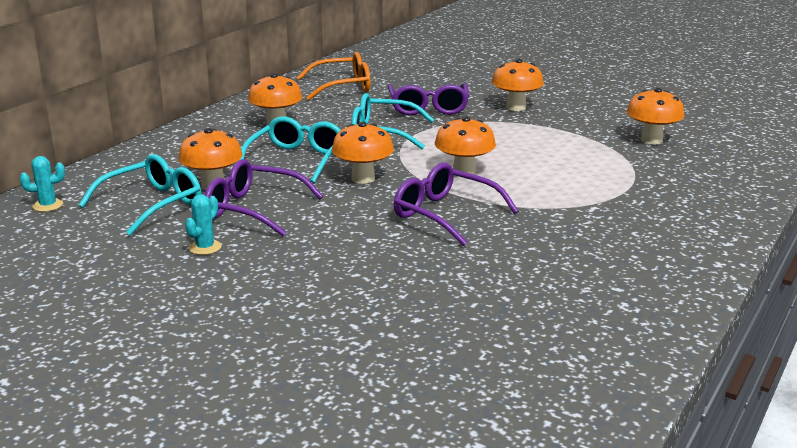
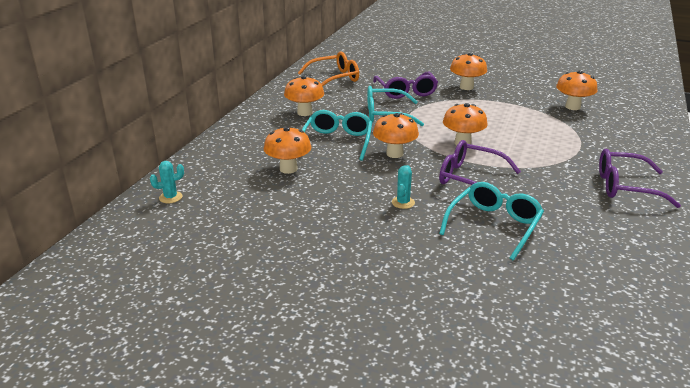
camera: 10 degrees left, 5 degrees up
(152, 204) = (252, 189): turquoise glasses -> turquoise glasses (494, 225)
(205, 247) = (313, 223): turquoise cactus -> turquoise cactus (403, 202)
(253, 209) = (330, 187): purple glasses -> purple glasses (625, 187)

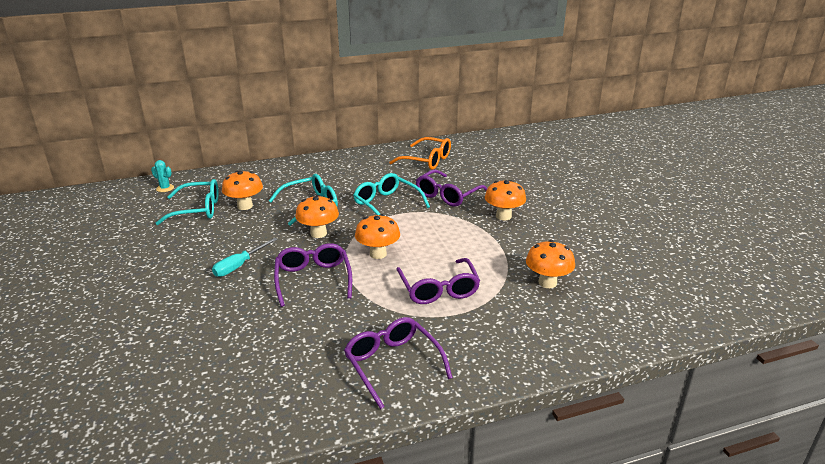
camera: 50 degrees right, 0 degrees up
(304, 113) = (344, 175): orange mushroom -> none
(403, 202) = (239, 265): turquoise cactus -> turquoise screwdriver
(494, 225) = (241, 316): turquoise glasses -> turquoise glasses (197, 209)
(541, 140) = (438, 289): none -> purple glasses

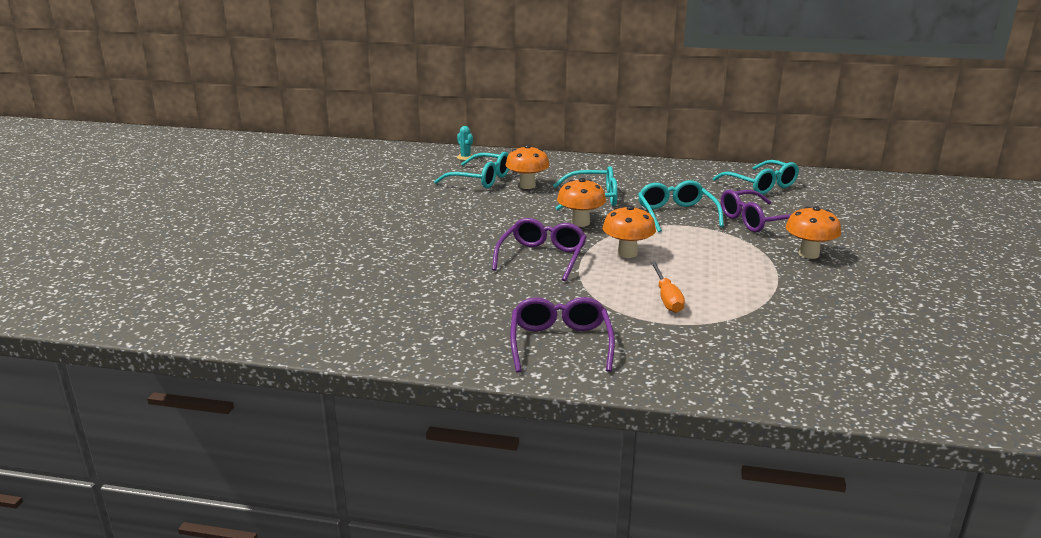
camera: 30 degrees right, 5 degrees down
(239, 265) = (482, 230): turquoise screwdriver -> none
(427, 160) = (761, 185): orange glasses -> turquoise glasses
(438, 289) = (666, 298): purple glasses -> orange screwdriver
(547, 283) = (805, 325): orange mushroom -> none

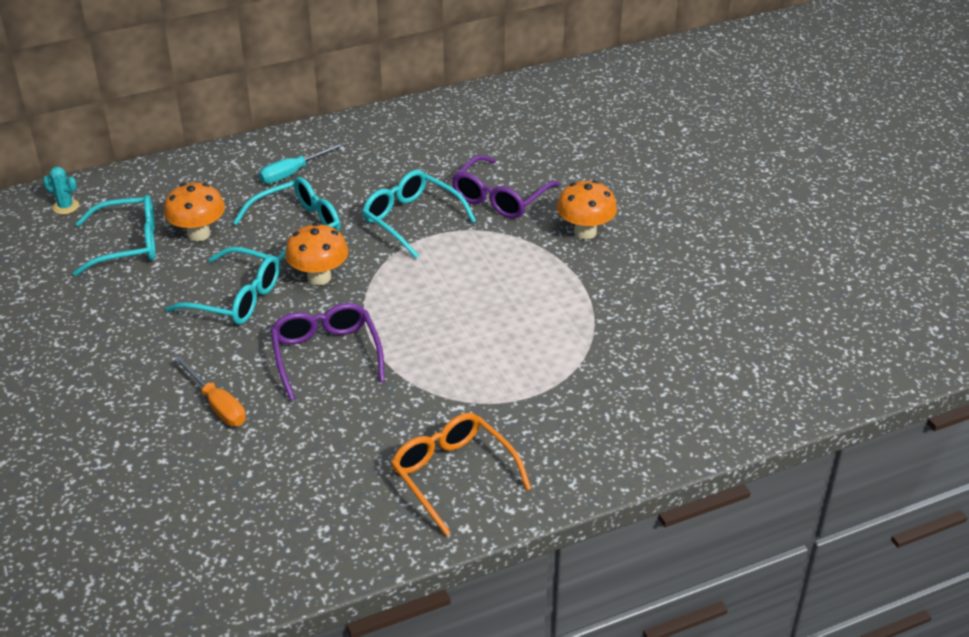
camera: 35 degrees left, 15 degrees up
(560, 343) = (453, 475): purple glasses -> orange glasses
(618, 176) = (293, 173): none -> turquoise screwdriver
(627, 253) = (410, 308): orange mushroom -> none
(666, 298) = (502, 360): orange screwdriver -> orange screwdriver (217, 405)
(761, 185) = (462, 131): turquoise glasses -> turquoise glasses (236, 298)

